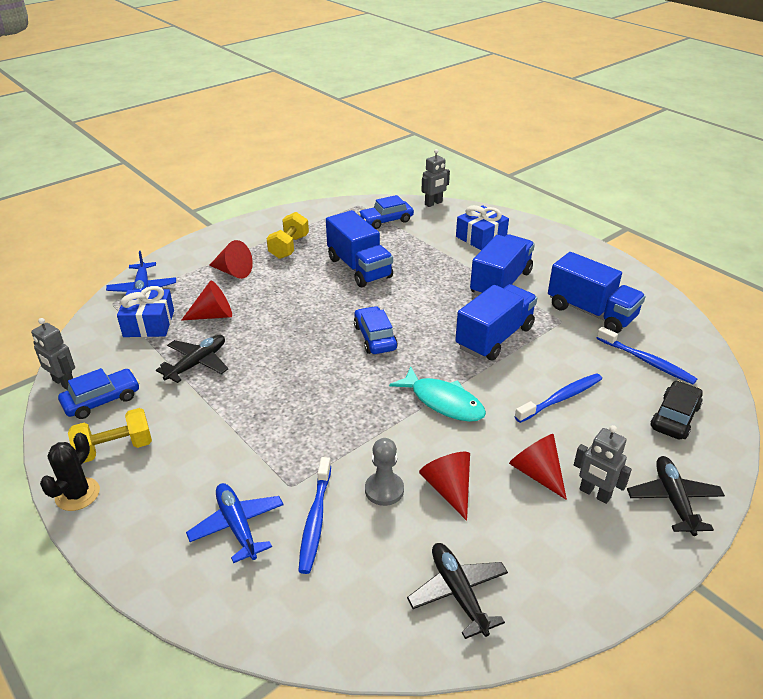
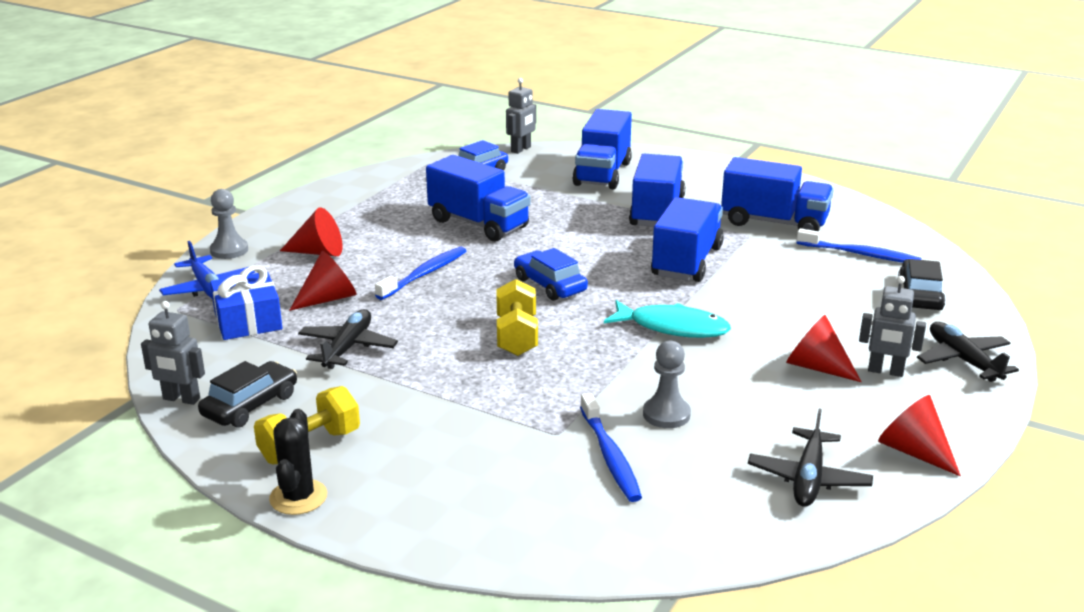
camera: 20 degrees left, 10 degrees down
(102, 400) = (250, 405): blue car -> black car
(177, 258) = (229, 250): none -> grey pawn
(237, 526) = (524, 480): blue plane -> none
(289, 247) = (372, 217): yellow dumbbell -> yellow dumbbell (516, 336)
(448, 489) = (735, 399): red cone -> red cone (913, 451)
(458, 592) = (808, 478): black plane -> black plane turned 120 degrees counterclockwise
(481, 237) = (602, 174): blue gift -> blue truck
(561, 398) = (796, 301): blue toothbrush -> blue toothbrush (424, 274)

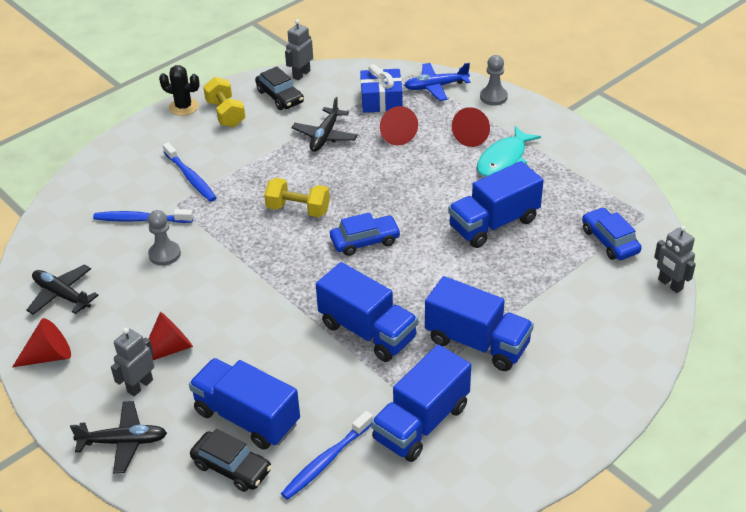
camera: 110 degrees right, 15 degrees up
(348, 347) = (325, 136): black plane -> black plane turned 75 degrees clockwise
(424, 274) = (413, 181): blue toothbrush -> blue toothbrush (191, 178)
(602, 174) = (586, 329): blue truck -> blue truck (247, 417)
(672, 327) = (266, 289): turquoise fish -> turquoise fish (504, 159)

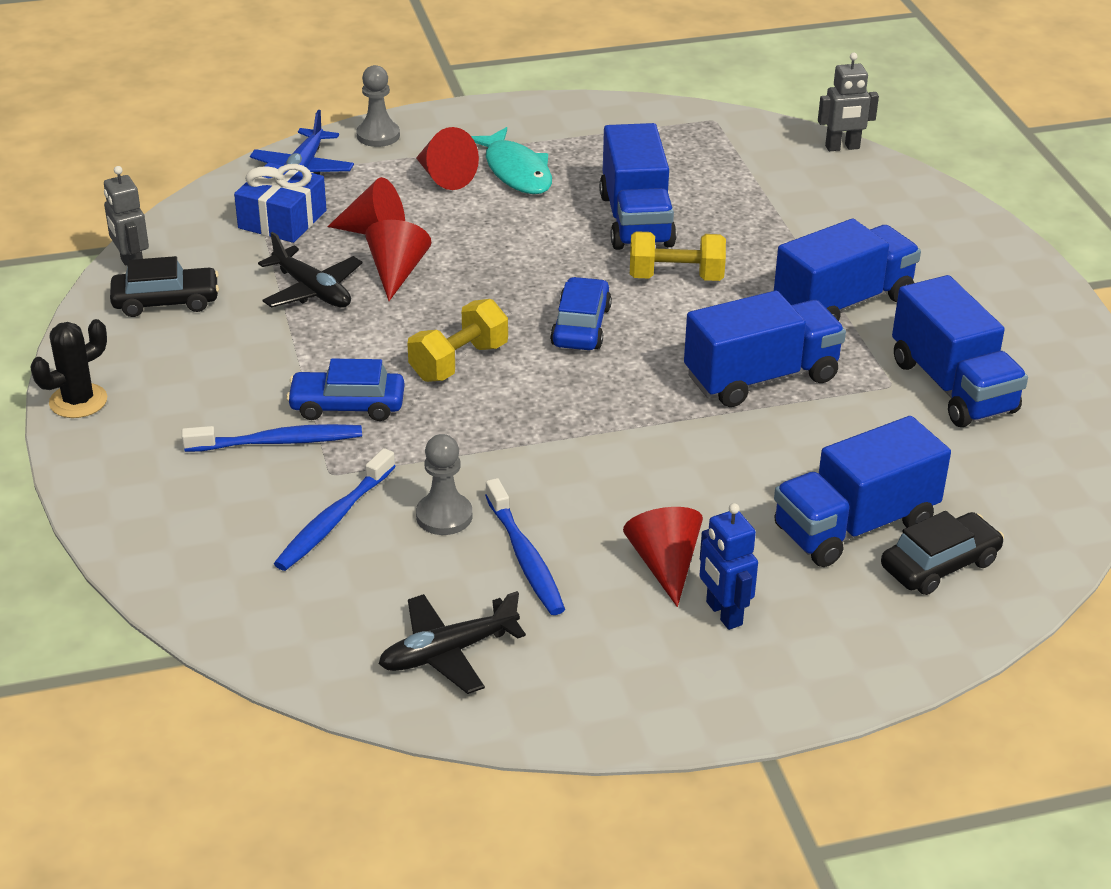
camera: 65 degrees left, 5 degrees down
(49, 356) = (586, 699): red cone -> red cone (397, 272)
(123, 442) = (830, 658): black plane -> none
(140, 386) = (723, 614): grey robot -> blue robot
(226, 114) = (149, 364): yellow dumbbell -> yellow dumbbell (676, 277)
(326, 461) = (974, 480): blue toothbrush -> blue toothbrush (525, 557)
(610, 241) = (738, 156): blue car -> blue car (347, 405)

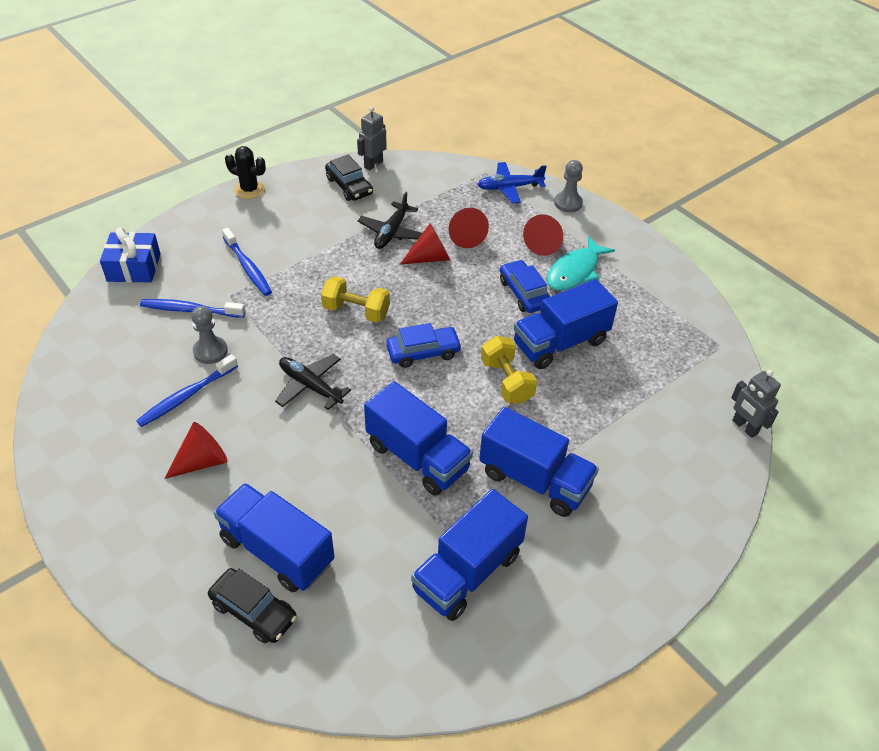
camera: 65 degrees right, 10 degrees up
(282, 219) = (453, 198): blue gift -> blue gift (134, 267)
(347, 405) = (292, 281): blue car -> blue car (524, 293)
(447, 652) = (95, 390): black plane -> black plane (310, 386)
(723, 614) = (165, 503): blue robot -> none

